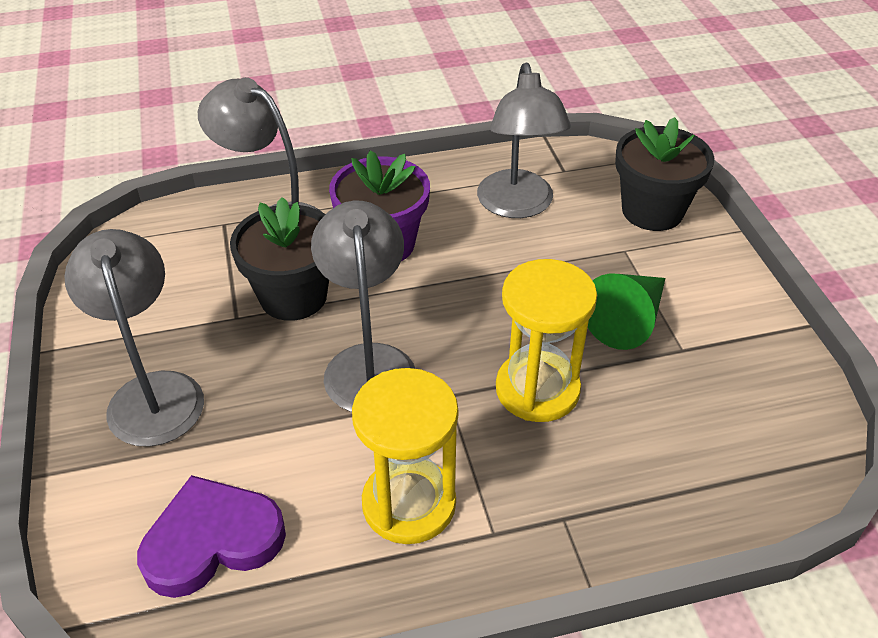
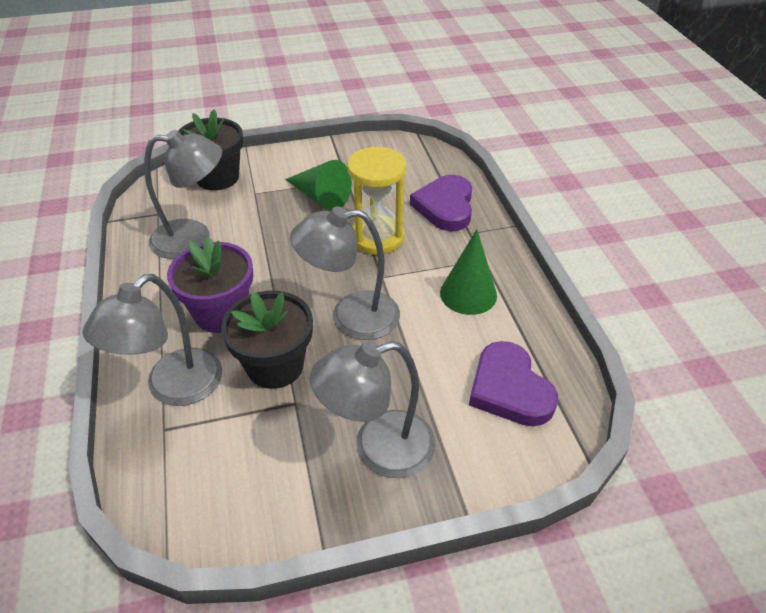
camera: 90 degrees left, 0 degrees up
(409, 503) = (468, 294): yellow hourglass -> green cone
(632, 485) = (445, 206): none -> purple heart

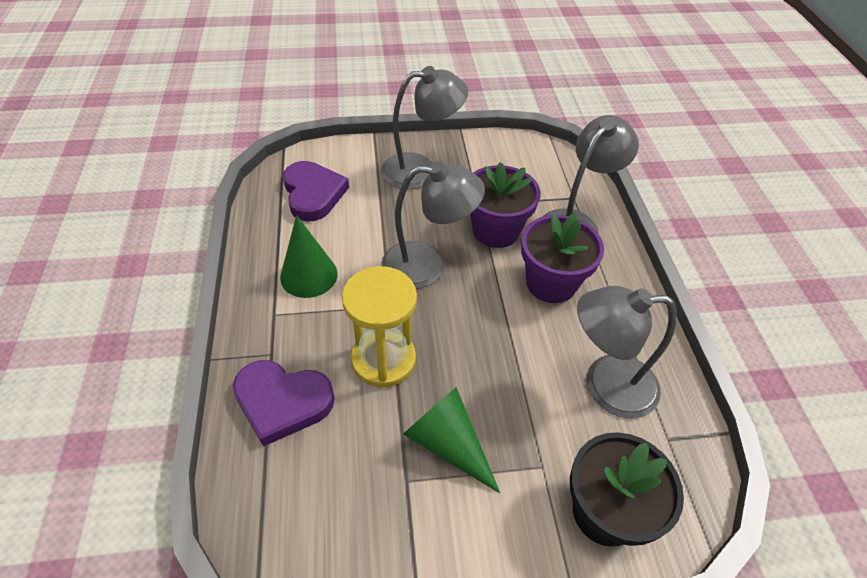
camera: 175 degrees left, 5 degrees up
(275, 366) = (496, 230): black flower pot -> purple flower pot
(445, 206) = (282, 402): purple heart -> purple heart turned 90 degrees clockwise

